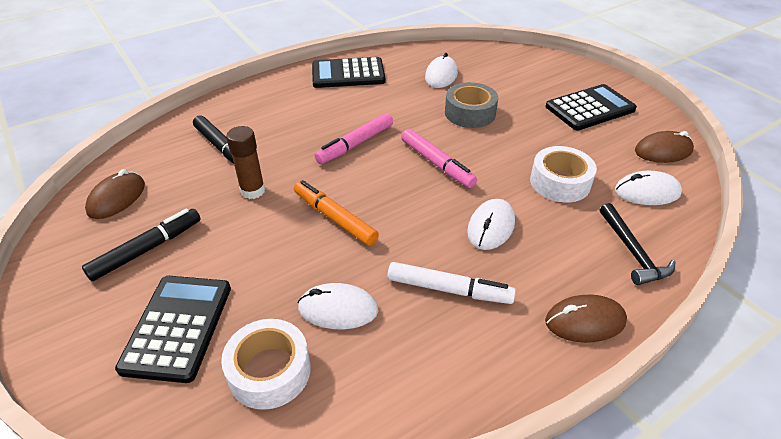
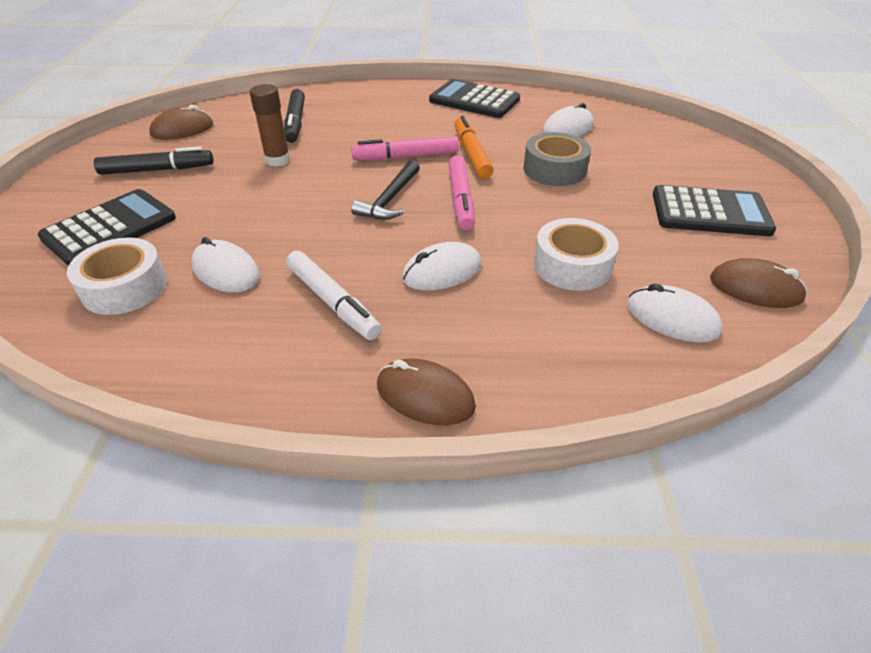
camera: 35 degrees right, 0 degrees up
(335, 218) = (313, 205): orange marker -> orange marker (471, 154)
(632, 252) = (569, 364): black hammer -> black hammer (389, 199)

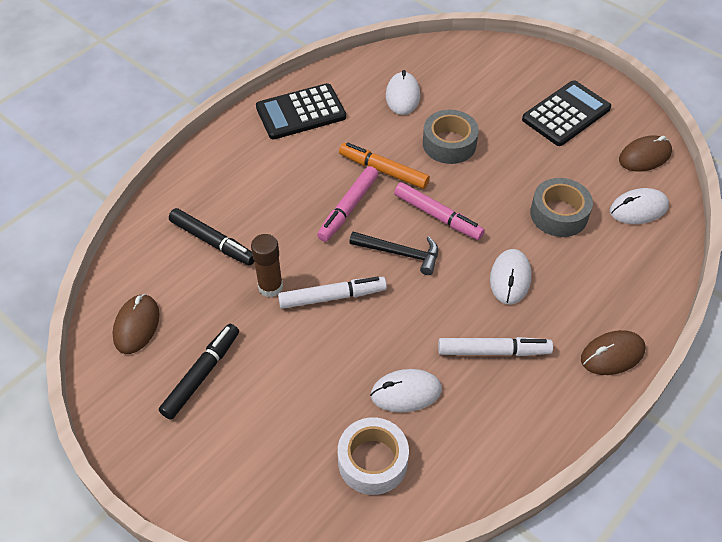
camera: 50 degrees left, 10 degrees up
(110, 228) = (274, 443): black calculator -> none
(299, 189) = (332, 297): none -> white marker
(389, 199) = (400, 253): black hammer -> black hammer turned 45 degrees counterclockwise
(572, 265) = (559, 214): white tape -> grey tape

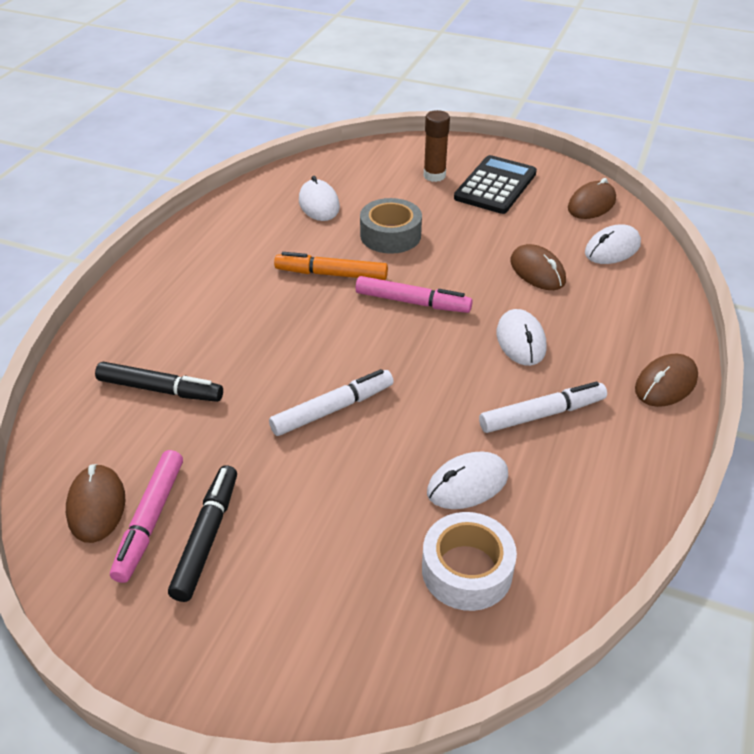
camera: 20 degrees left, 10 degrees down
(270, 287) = (253, 418): brown glue stick -> brown glue stick (434, 176)
(301, 112) = (212, 241): black calculator -> none
(348, 208) = (309, 318): pink marker -> pink marker (150, 520)
(400, 253) = (389, 347): black hammer -> none
(559, 214) = (537, 271): grey tape -> brown mouse

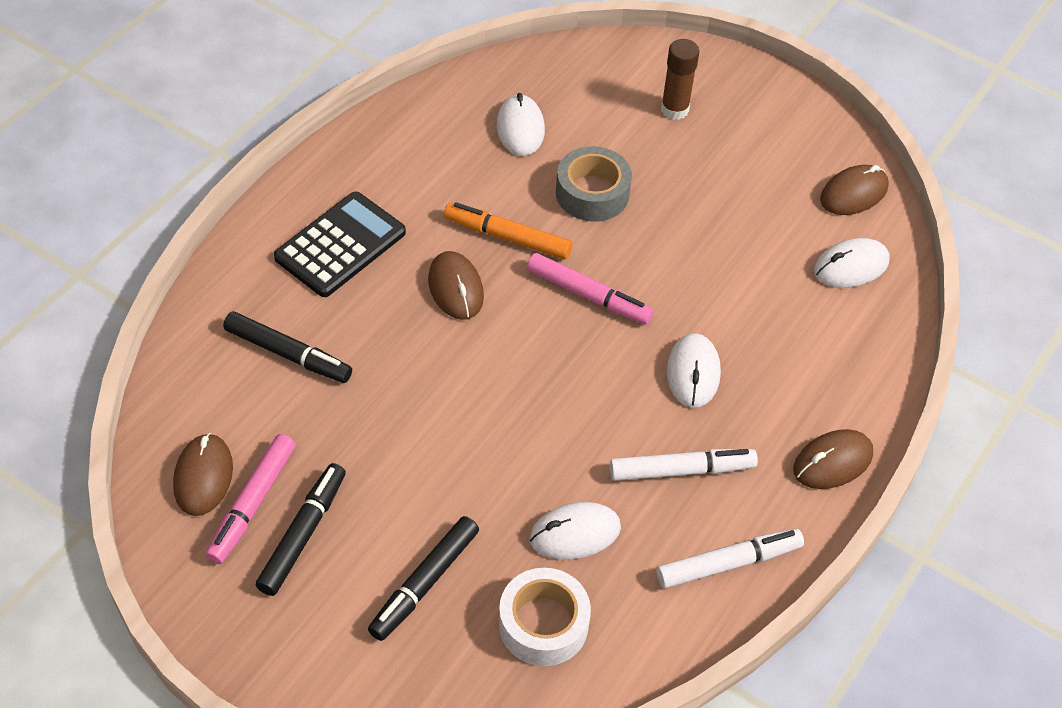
camera: 10 degrees right, 10 degrees up
(333, 409) = (462, 417): white marker -> white marker (728, 563)
(339, 557) = (424, 583): none -> black marker
(495, 186) = (745, 140): black calculator -> black calculator (340, 245)
(537, 271) = (748, 281): brown mouse -> brown mouse (456, 288)

